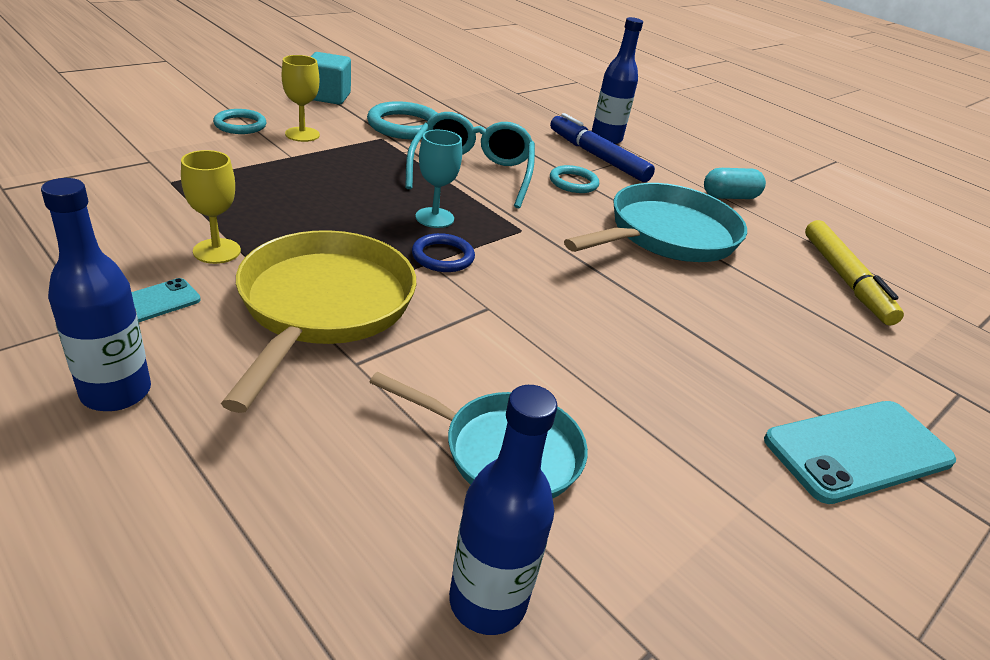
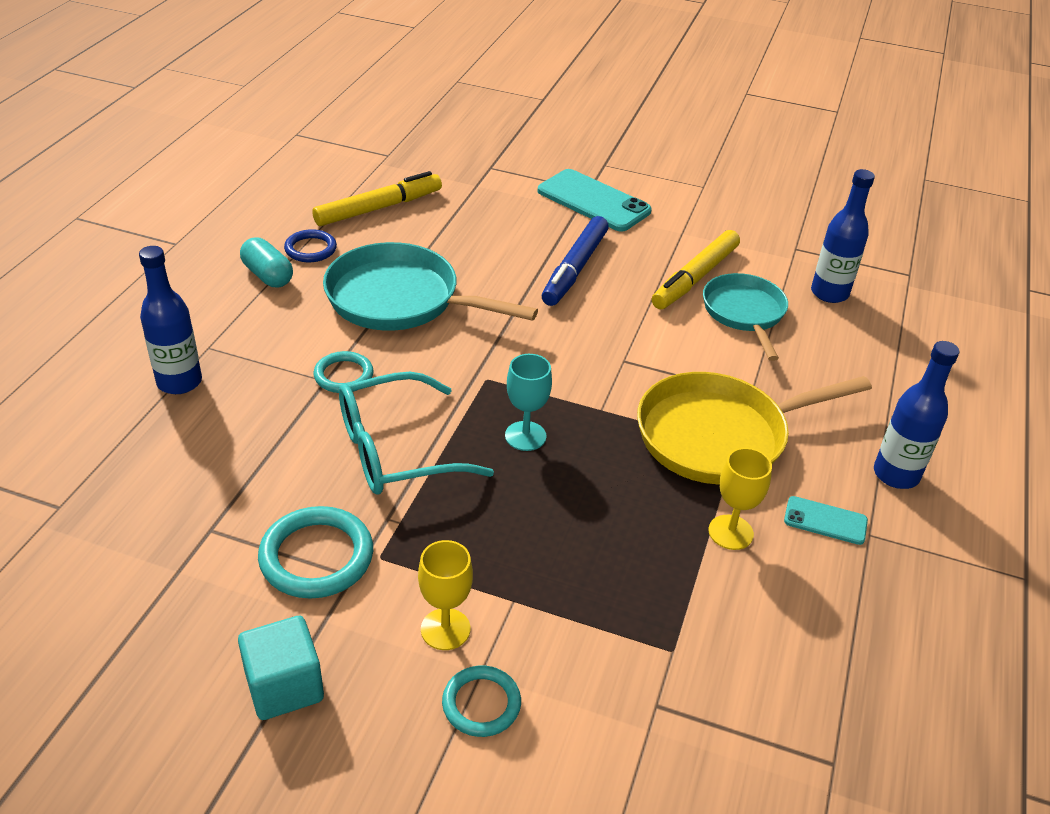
camera: 115 degrees left, 5 degrees up
(443, 256) = (584, 406): blue ring -> blue ring (310, 249)
(597, 156) = (249, 376): blue marker -> blue marker (574, 269)
(614, 449) = (695, 278): none -> yellow marker

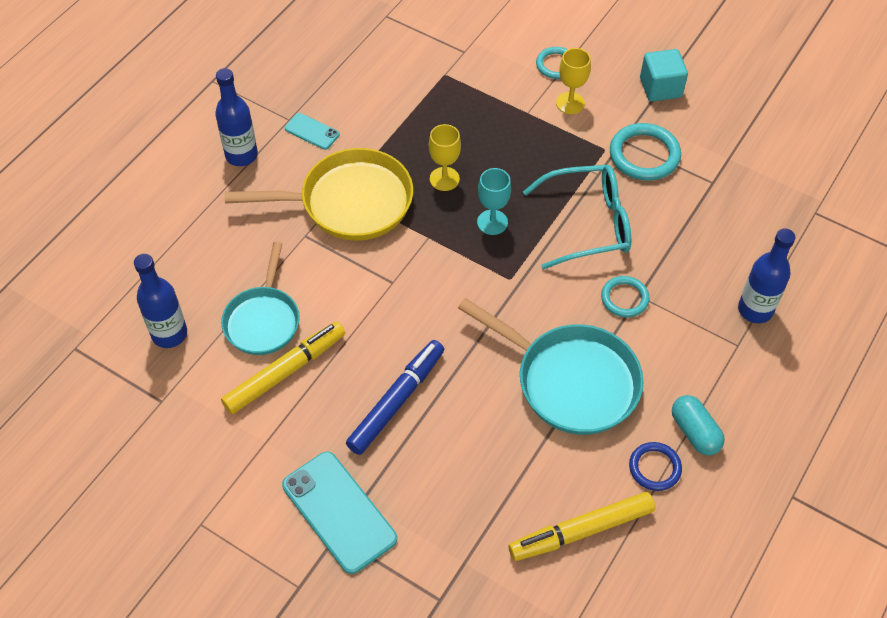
camera: 165 degrees left, 15 degrees up
(730, 532) = (378, 133): yellow goblet -> yellow goblet (444, 179)

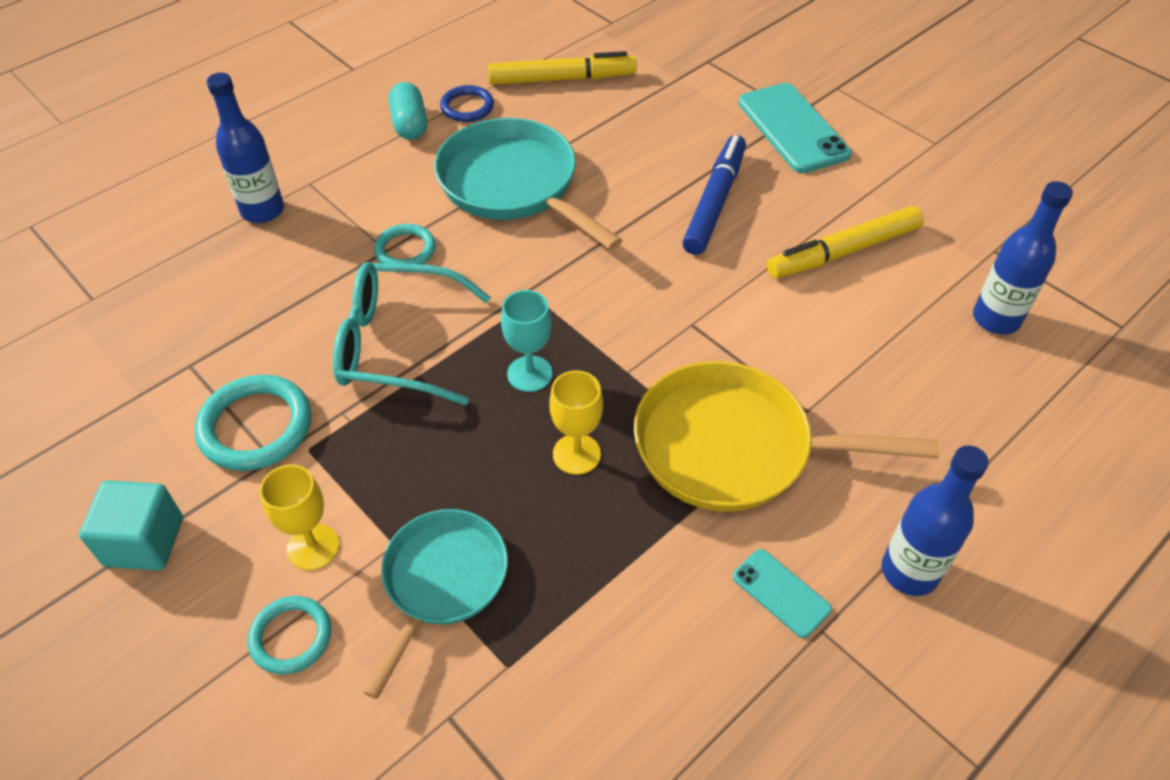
camera: 165 degrees left, 5 degrees down
(263, 320) = (871, 312): turquoise pan -> turquoise pan (442, 581)
(397, 401) = (715, 202): blue marker -> blue marker turned 150 degrees clockwise

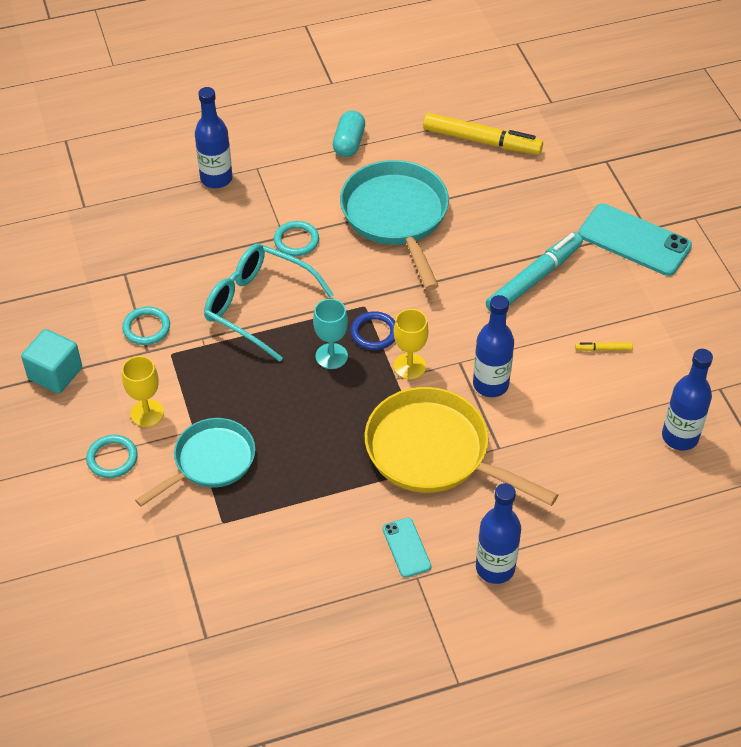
camera: 25 degrees right, 0 degrees up
(256, 427) = (146, 328): turquoise ring -> turquoise ring, size x0.62
(467, 107) = (398, 142): blue ring -> blue ring (374, 333)
(576, 454) = (331, 418): yellow goblet -> yellow goblet (409, 366)
(715, 202) = (534, 279): blue marker -> turquoise marker
(746, 337) = (490, 384): none -> blue bottle
(793, 128) = (634, 240): turquoise phone -> turquoise phone turned 60 degrees counterclockwise
(843, 252) = (603, 349): yellow marker -> yellow marker, size x0.42

